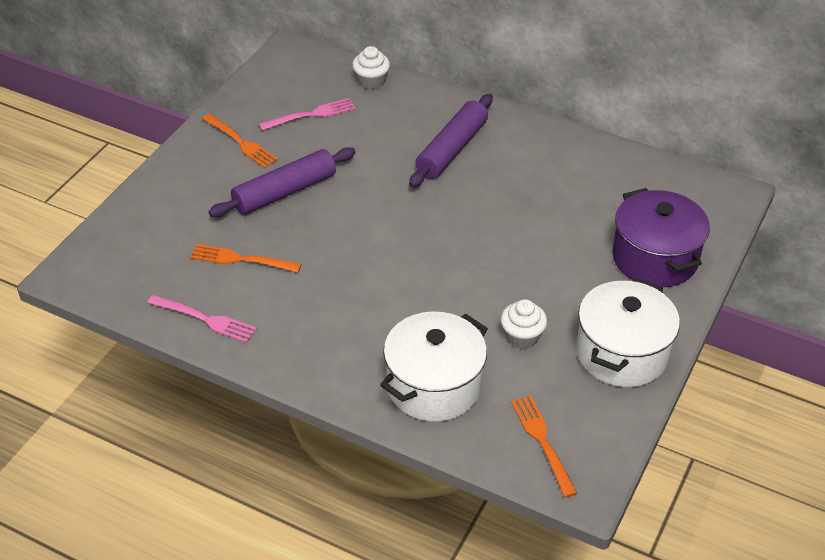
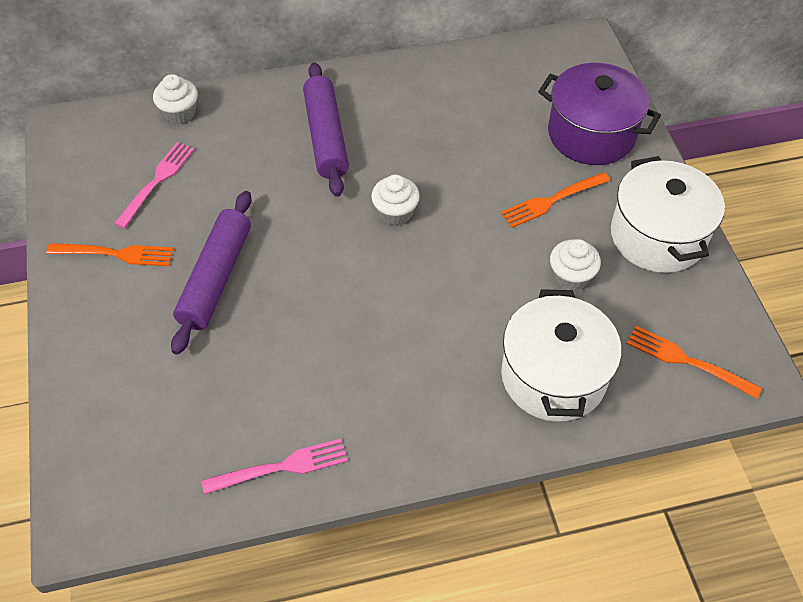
camera: 40 degrees left, 10 degrees up
(241, 259) = (249, 378): orange fork -> orange fork (552, 200)
(444, 223) = (395, 212): none -> white cupcake

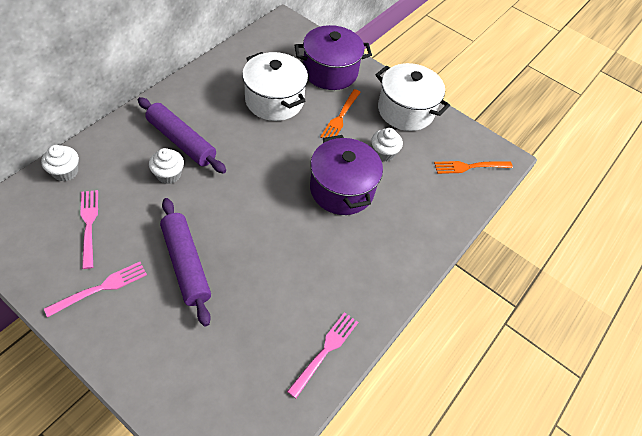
camera: 45 degrees left, 0 degrees up
(115, 254) = (101, 288): orange fork -> pink fork
(395, 212) = (262, 166): white cupcake -> white cupcake (169, 174)
(470, 293) = (342, 189): none -> purple pot
(553, 376) = (419, 210): white pot -> white pot (274, 100)

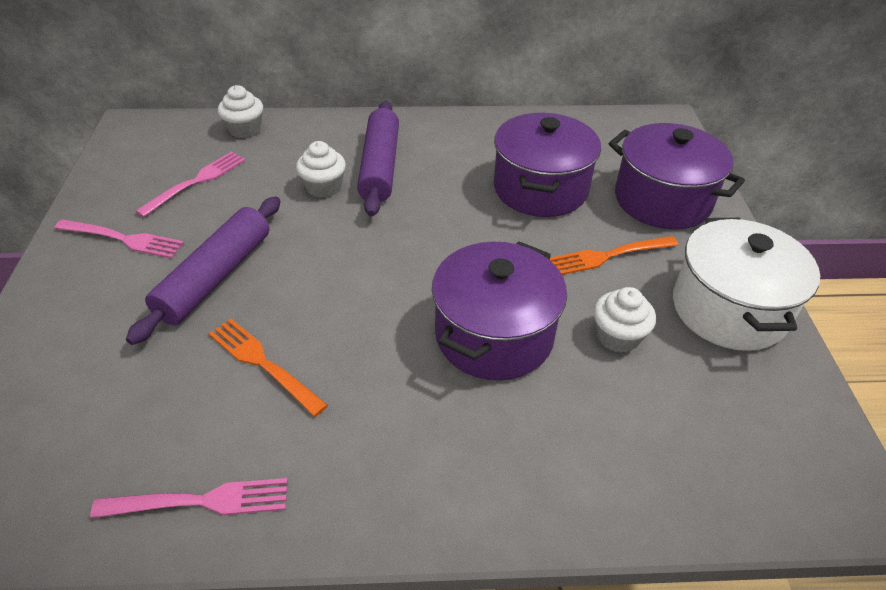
camera: 55 degrees right, 10 degrees down
(274, 100) = (540, 189): white pot -> purple pot
(470, 167) = (757, 460): orange fork -> orange fork (263, 363)

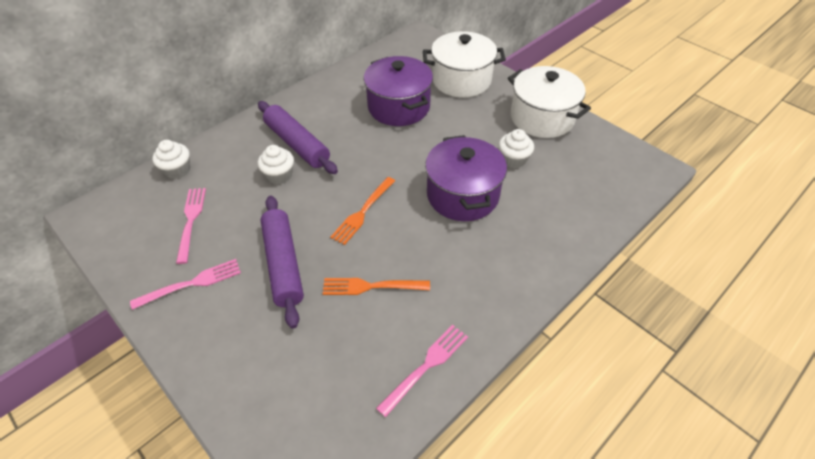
camera: 40 degrees left, 5 degrees up
(608, 256) = (468, 123): orange fork -> orange fork (363, 212)
(662, 200) = (461, 80): purple pot -> white pot

